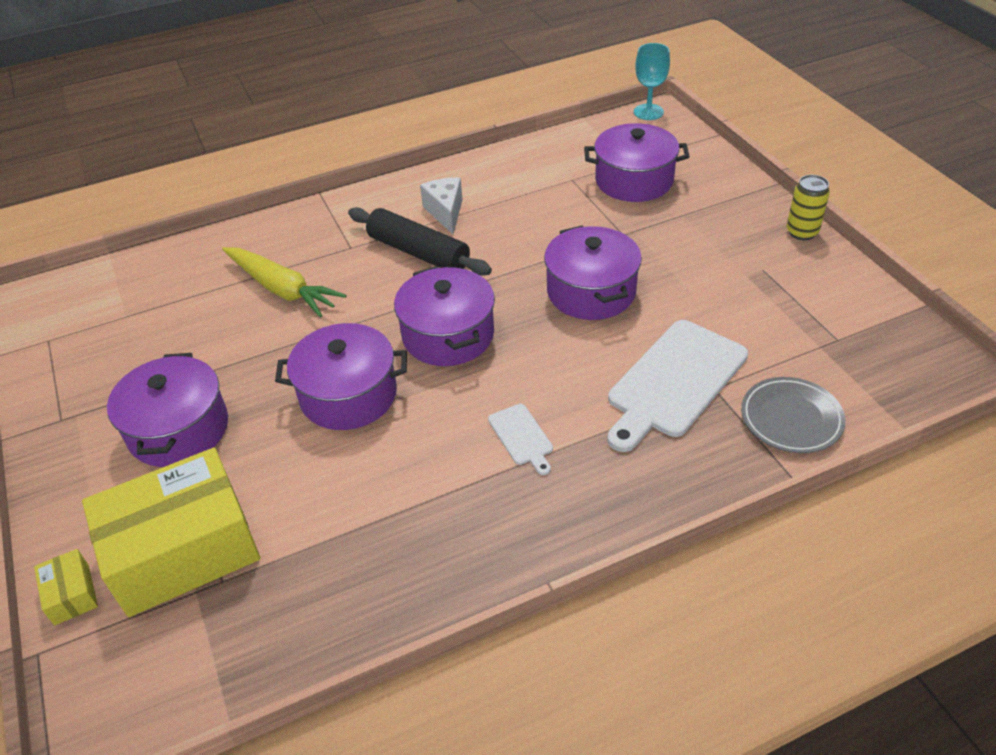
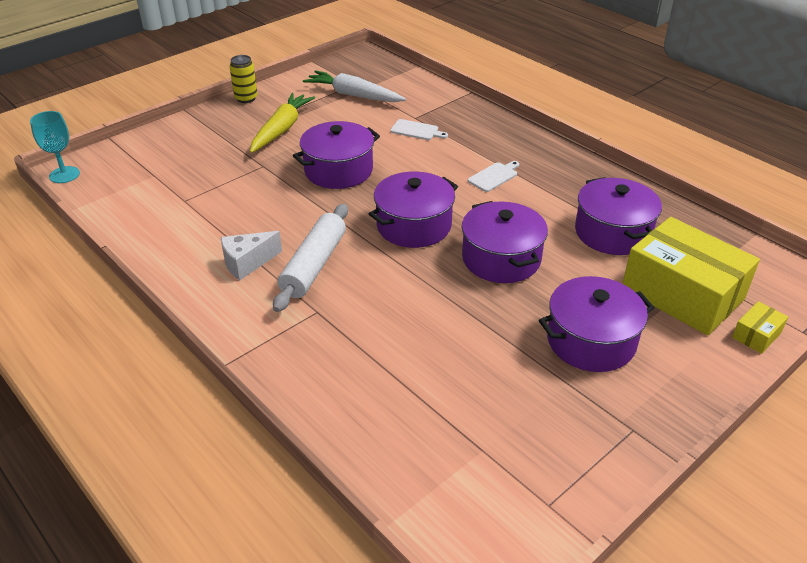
camera: 110 degrees left, 5 degrees down
(281, 289) = (394, 339): yellow carrot -> yellow carrot (281, 129)
(418, 252) = (314, 265): black rolling pin -> white rolling pin
(634, 180) = (184, 169): purple pot -> purple pot (612, 232)
(674, 382) = (416, 130): white cutting board -> white cutting board, size x0.47
(791, 419) = (427, 94): grey plate -> none
(798, 334) = (354, 95): none -> white carrot

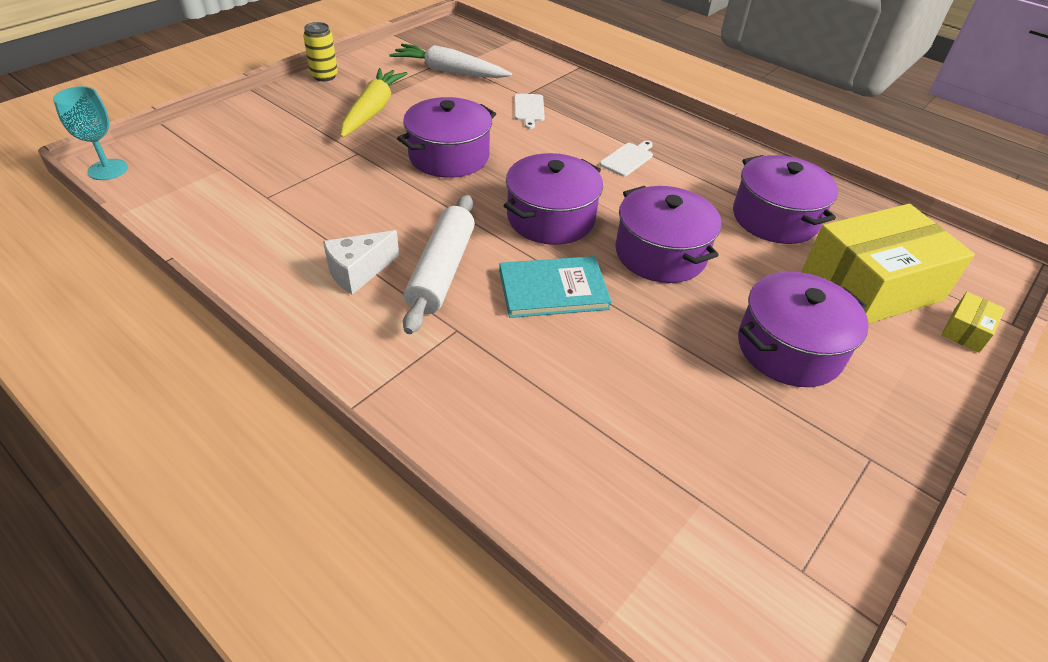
camera: 10 degrees left, 5 degrees up
(402, 284) = (553, 289): none -> turquoise book
(416, 130) = (529, 109): white cutting board -> white cutting board turned 75 degrees clockwise
(682, 294) = (871, 286): yellow box -> yellow box turned 60 degrees counterclockwise

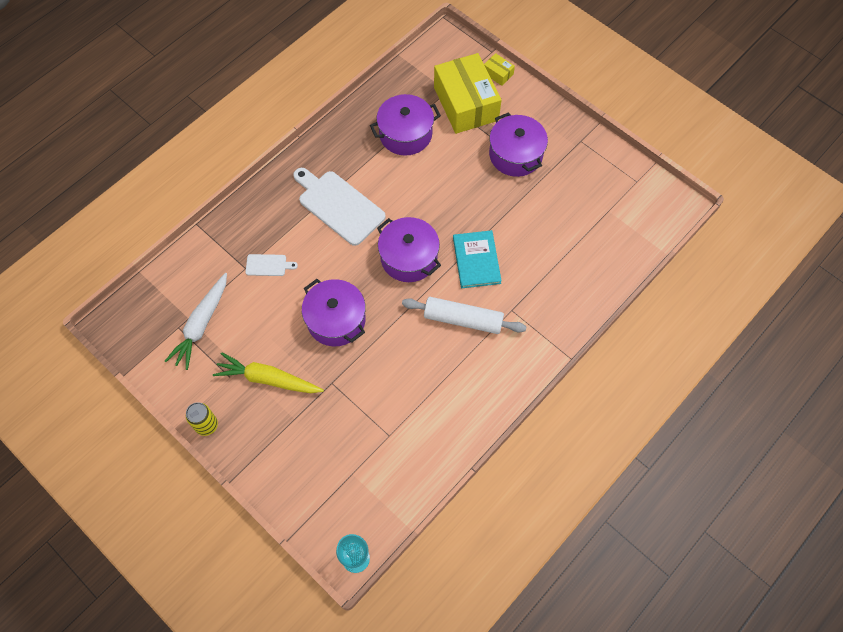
camera: 85 degrees left, 20 degrees up
(358, 272) = (466, 366): white cheese -> none
(628, 159) = (338, 205): white cutting board -> white cutting board, size x2.14
(660, 254) = (442, 201): purple pot -> none

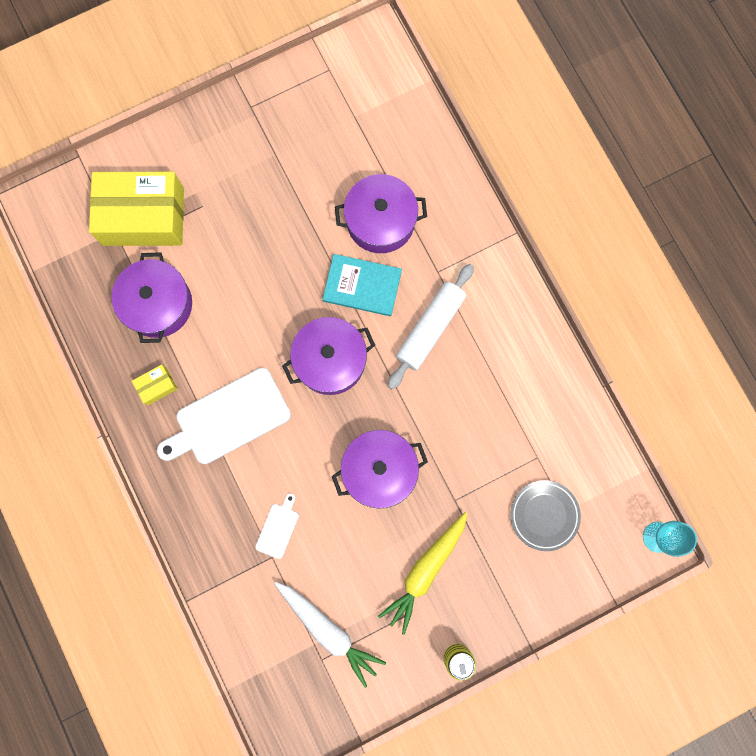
camera: 70 degrees left, 15 degrees up
(342, 456) = (544, 515): none -> grey plate
(498, 74) = (115, 161): yellow box -> yellow box (157, 386)
(515, 155) = (240, 187): purple pot -> purple pot (380, 221)

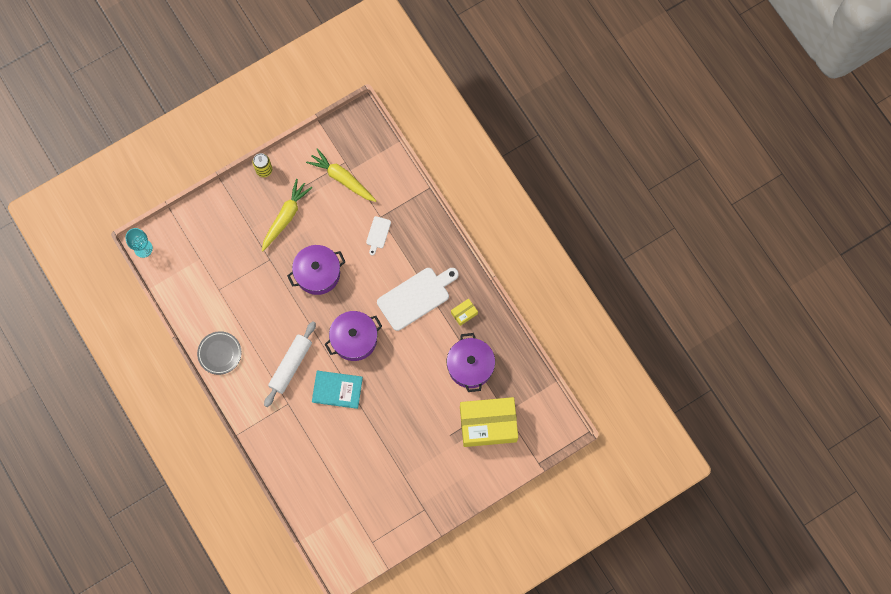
camera: 175 degrees right, 5 degrees down
(328, 630) = (342, 179): white carrot -> yellow carrot
(380, 221) = (328, 435): purple pot -> none
(544, 515) = (213, 255): grey plate -> grey plate (219, 353)

